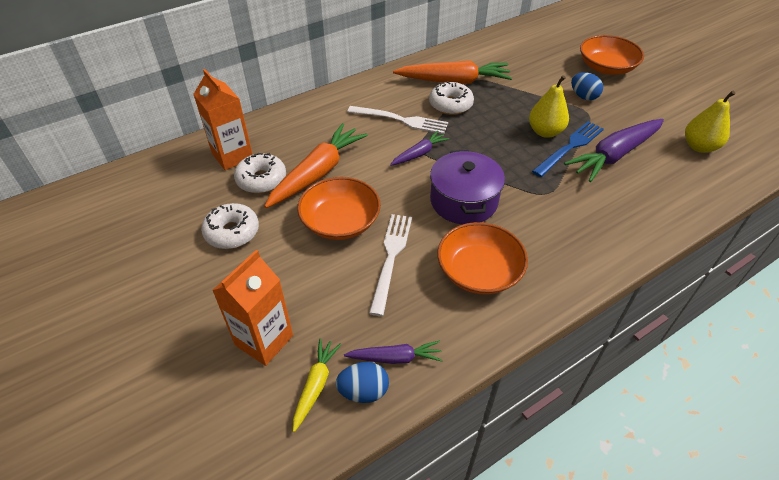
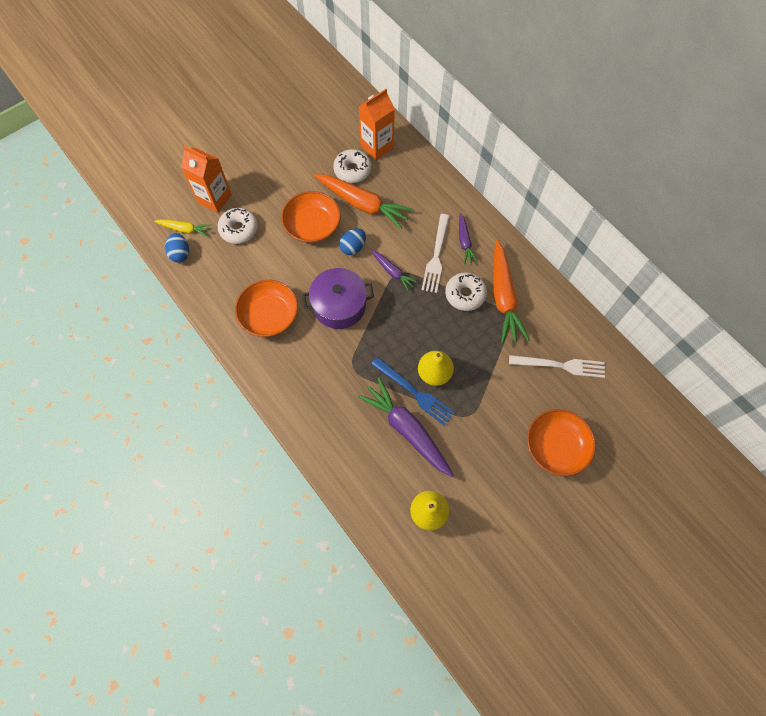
camera: 85 degrees right, 20 degrees up
(232, 232) = (299, 164): white donut -> white donut (239, 229)
(391, 257) = (281, 260): white fork -> white fork (561, 365)
(395, 358) = (202, 268): purple carrot -> purple carrot (464, 242)
(583, 96) = (497, 415): blue egg -> blue egg (353, 247)

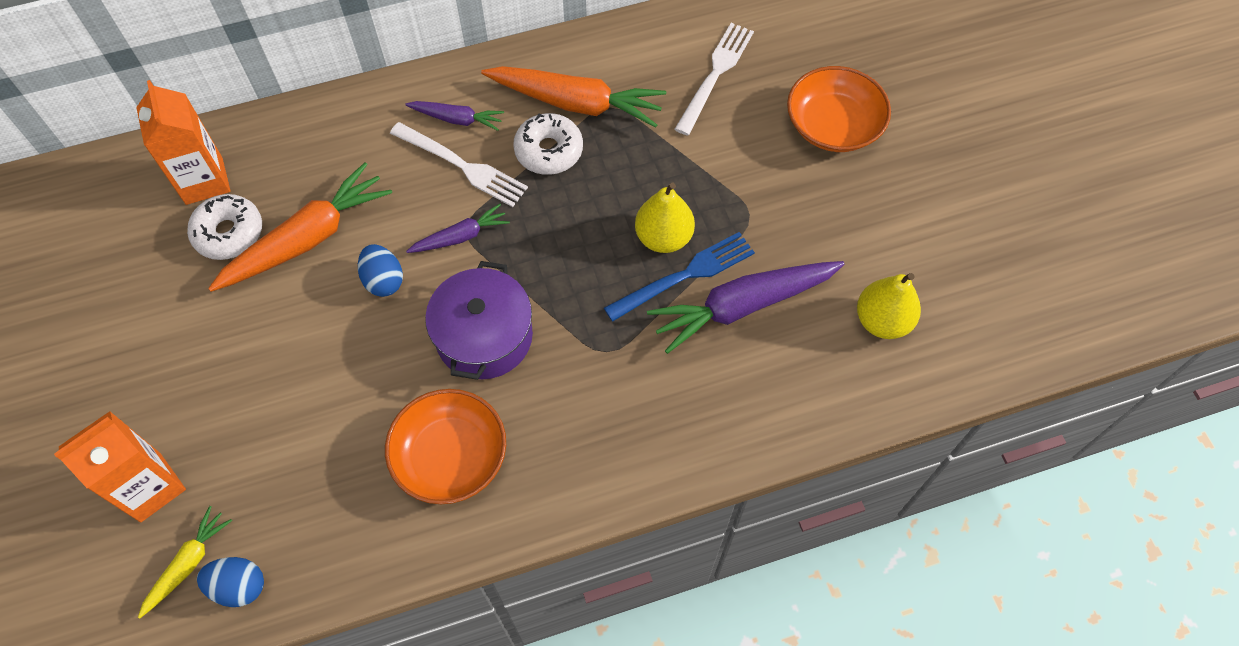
camera: 70 degrees left, 5 degrees down
(239, 229) = (244, 460): white donut -> none
(312, 225) = (306, 331): orange bowl -> none

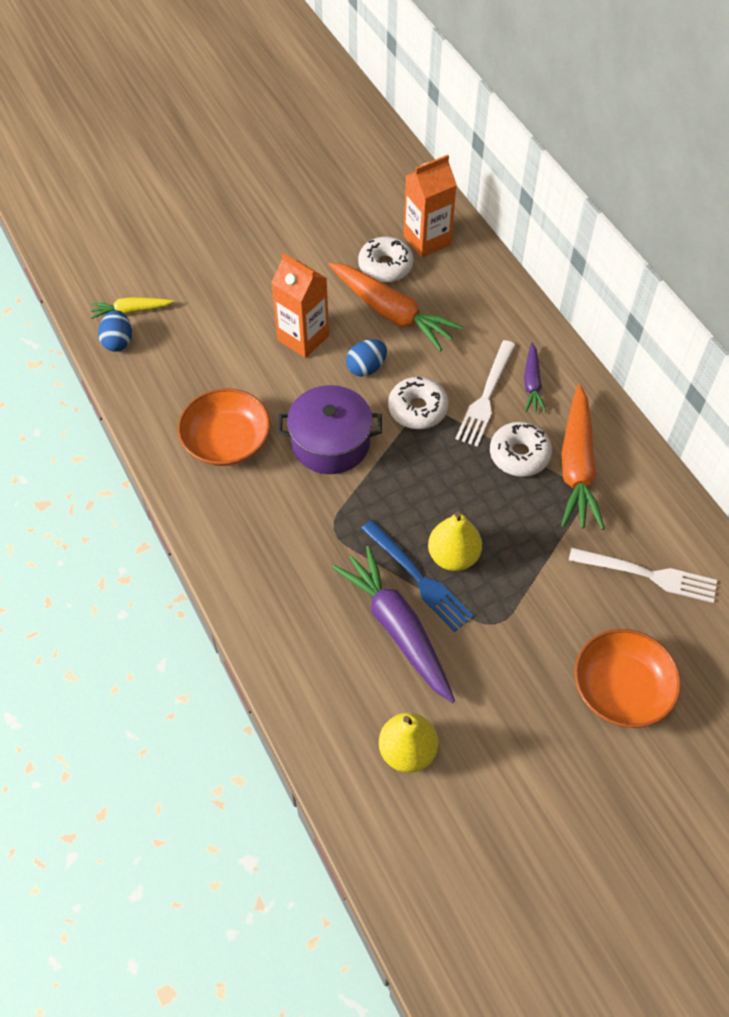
camera: 80 degrees right, 5 degrees down
(150, 487) = (182, 277): orange carton -> orange carton (303, 338)
(188, 564) = (131, 311): yellow carrot -> yellow carrot turned 150 degrees clockwise
(460, 236) = (417, 409): purple carrot -> white donut

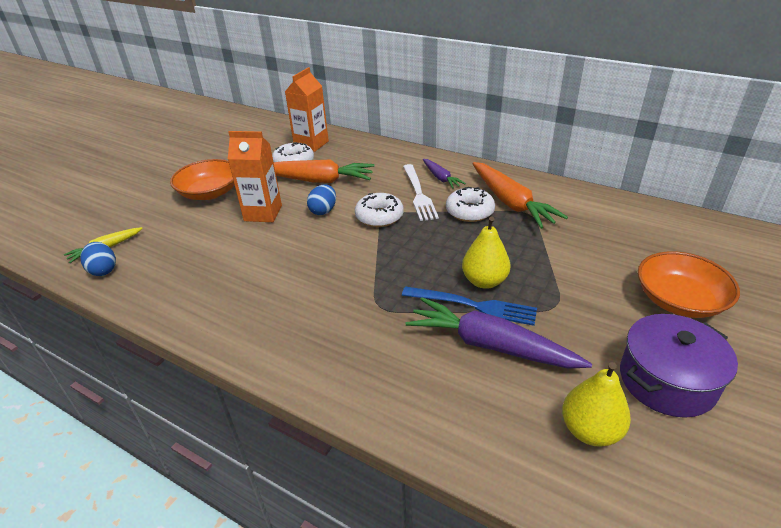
camera: 30 degrees left, 20 degrees down
(226, 441) = (244, 291): orange bowl -> orange bowl (210, 192)
(330, 442) = (332, 258): purple pot -> purple pot (667, 380)
(649, 575) = (616, 233): white fork -> none

